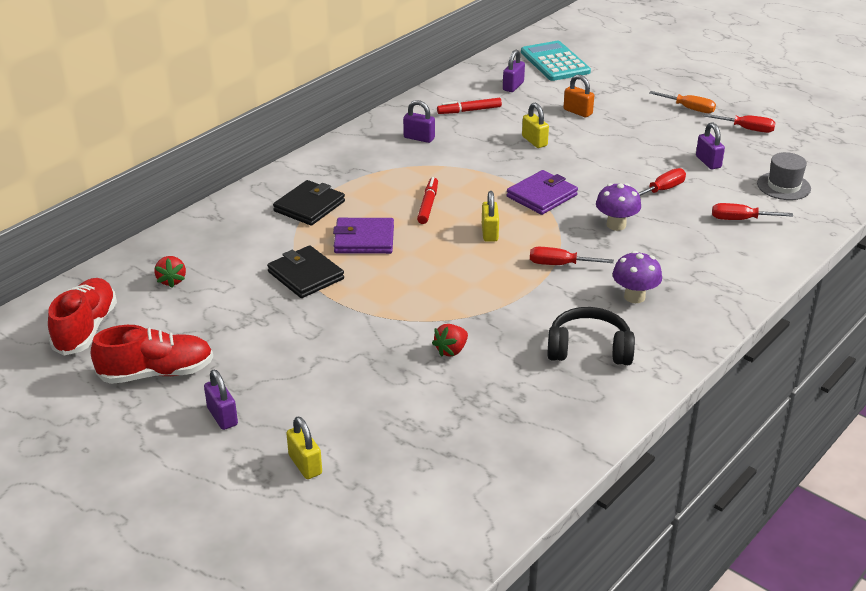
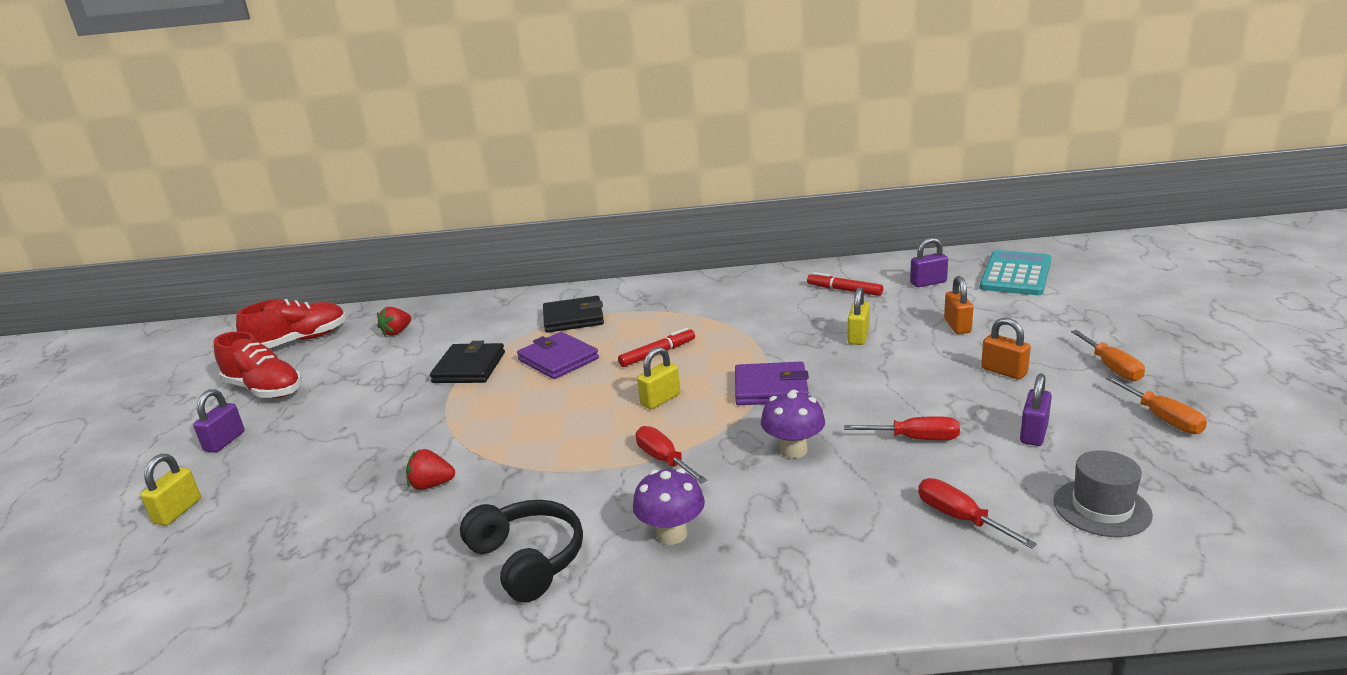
camera: 50 degrees right, 10 degrees down
(419, 138) = (756, 297): purple padlock -> none
(644, 132) = (1004, 371): none -> orange padlock
(747, 129) = (1162, 418): red screwdriver -> orange screwdriver

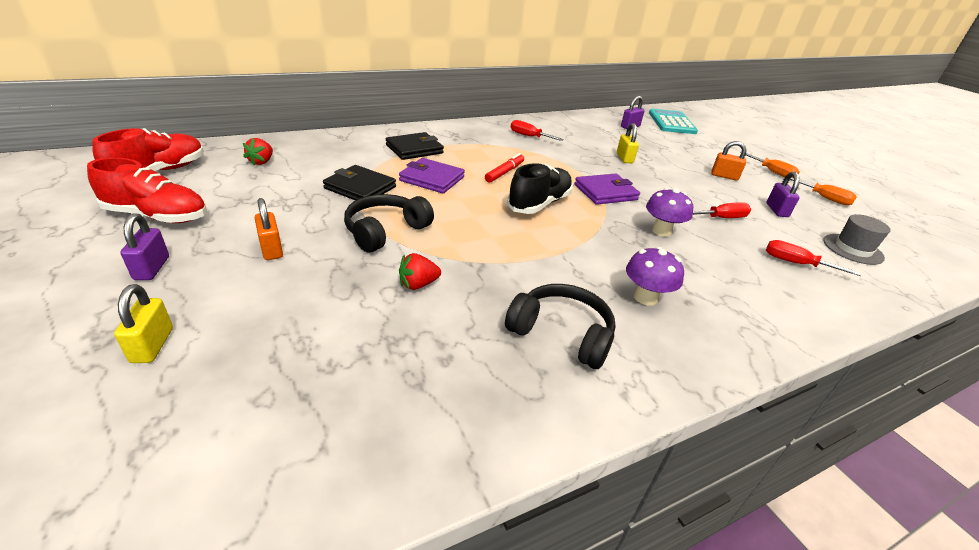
camera: 30 degrees left, 10 degrees up
(451, 422) = (385, 231): none -> black headphones
(469, 367) = (360, 188): black wallet -> black wallet turned 45 degrees counterclockwise
(660, 400) = (539, 204): yellow padlock -> black shoe
(664, 460) = (585, 245): red screwdriver -> red screwdriver (529, 136)
(844, 290) = (586, 130): red marker -> none
(957, 326) = (672, 151): orange padlock -> orange padlock (271, 249)

